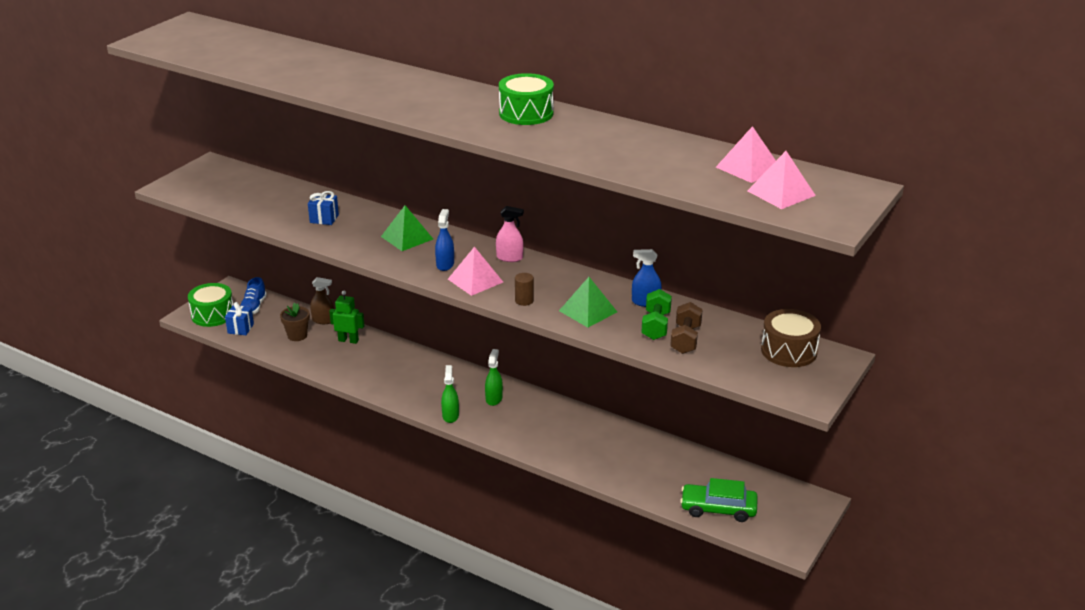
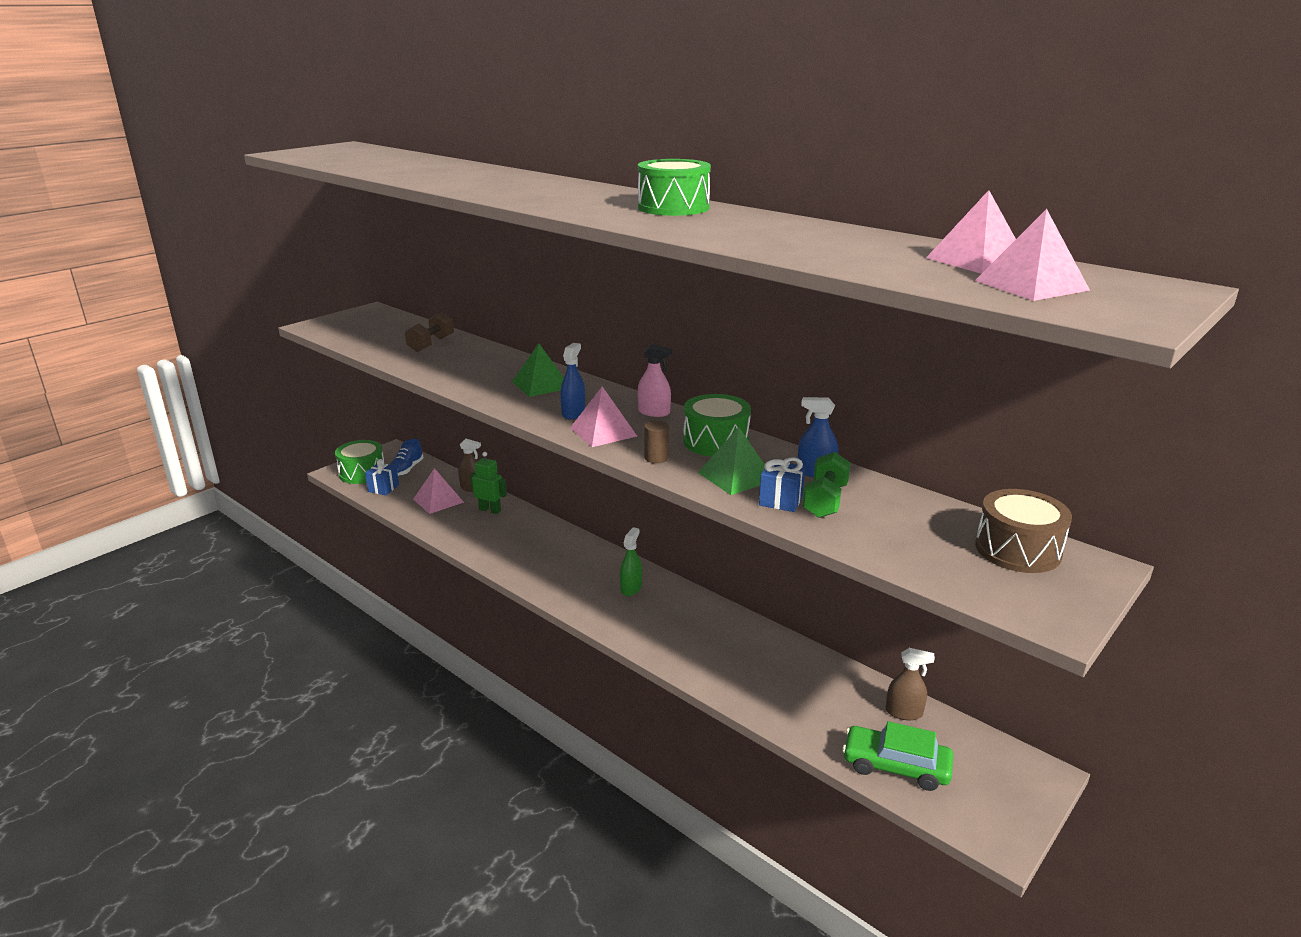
camera: 10 degrees right, 5 degrees down
(297, 335) = (438, 500): brown flower pot -> pink pyramid
(324, 219) = (458, 362): blue gift -> blue gift (780, 501)
(450, 416) = (574, 602): green spray bottle -> none
(565, 282) = (716, 442): none -> green drum
(685, 339) = (864, 521): brown dumbbell -> brown dumbbell (431, 344)
(721, 471) = (904, 712): none -> brown spray bottle

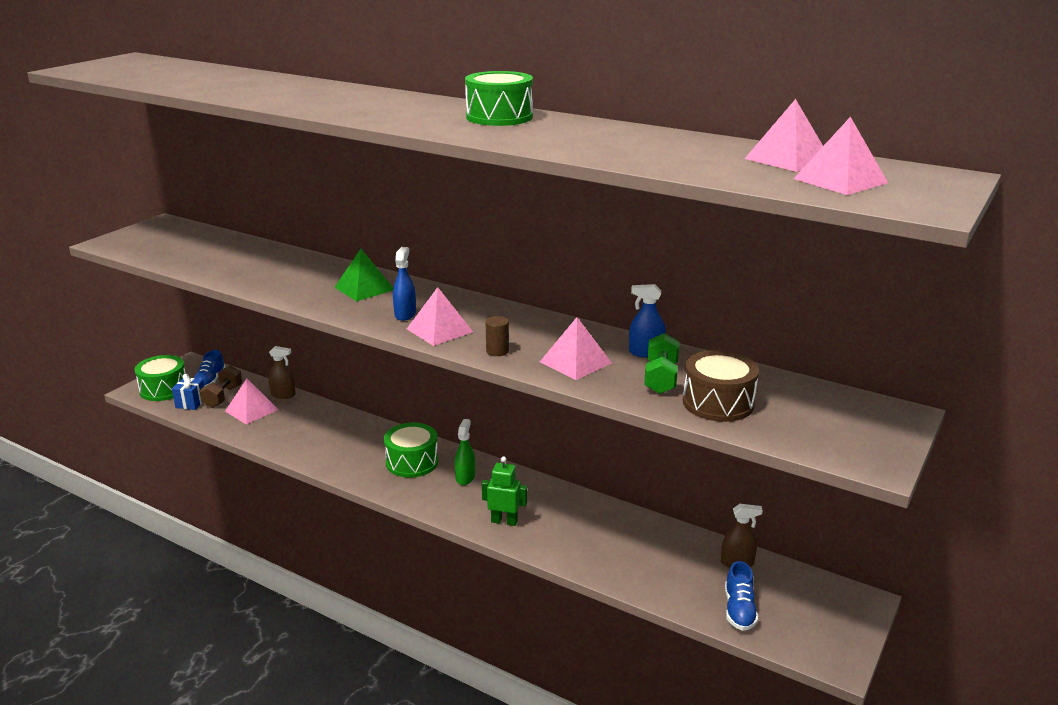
camera: 10 degrees left, 0 degrees up
(431, 344) = (239, 254): brown dumbbell -> brown dumbbell (223, 396)
(490, 510) = (307, 415): green robot -> green robot (504, 521)
(654, 412) = (482, 308): pink spray bottle -> none
(716, 442) = (548, 331): green drum -> green drum (412, 462)
(736, 476) = (575, 362): green pyramid -> pink pyramid
(780, 501) = (622, 381): blue gift -> none
(896, 766) = (739, 610): green car -> blue shoe
(1017, 550) = (834, 406): brown drum -> brown drum (718, 403)

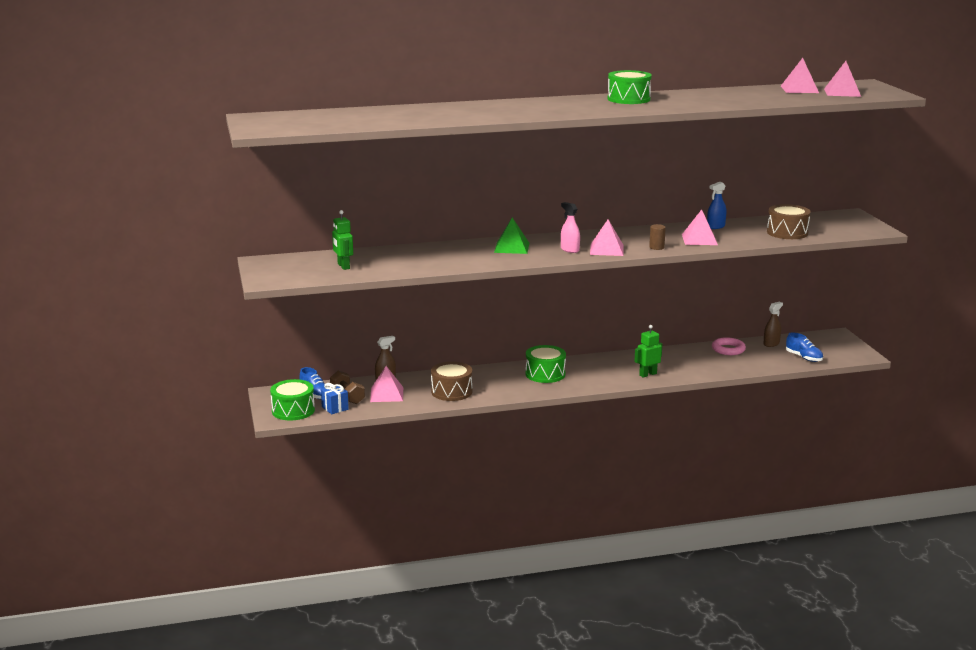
camera: 45 degrees left, 5 degrees down
(191, 251) = (343, 266): none -> green robot
(299, 436) = (451, 392): none -> brown drum
(405, 314) = (570, 250): blue spray bottle -> pink spray bottle
(465, 477) = (588, 368): green spray bottle -> none
(661, 378) = (746, 232): green dumbbell -> none
(663, 540) = (728, 349): none -> pink ring

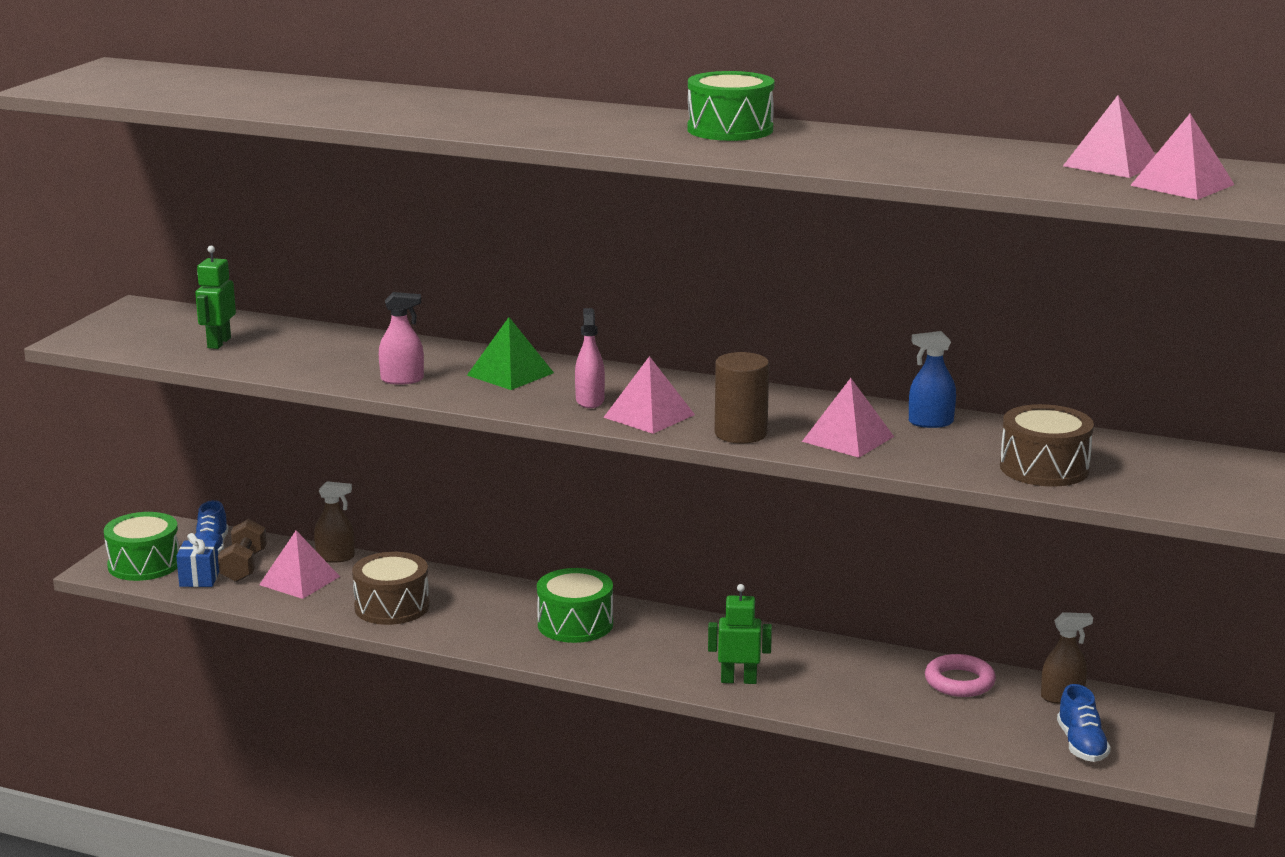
camera: 35 degrees right, 0 degrees up
(469, 261) = (402, 380): none -> pink spray bottle
(656, 247) = (740, 434): brown cylinder -> brown cylinder, size x1.74

